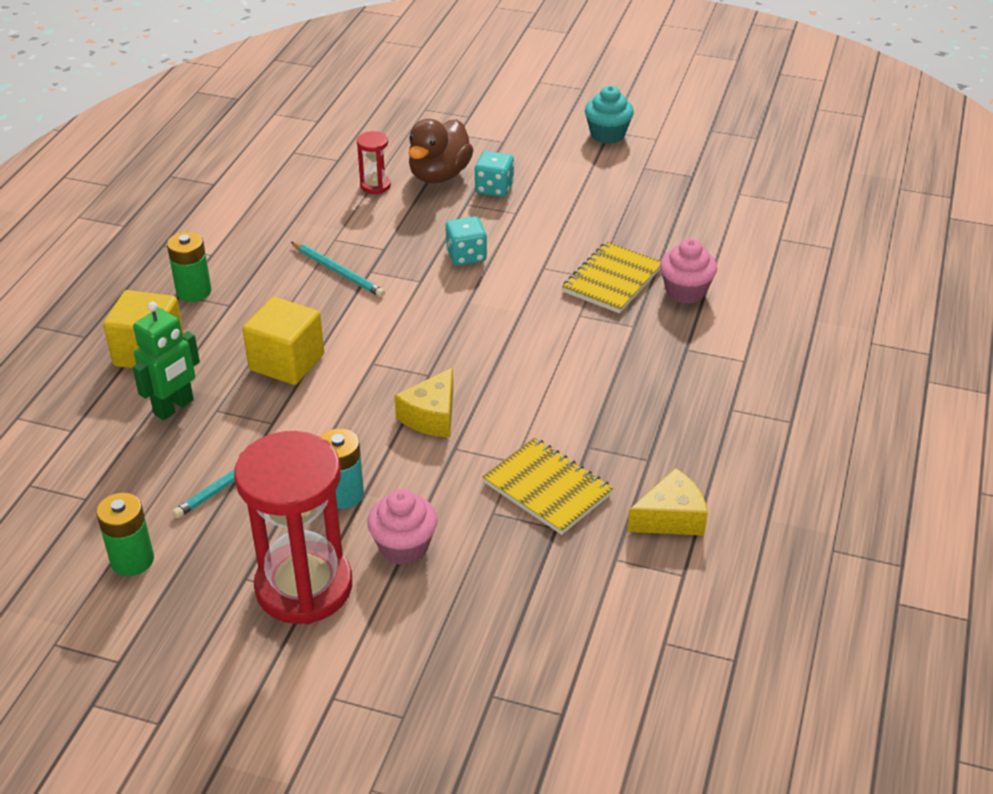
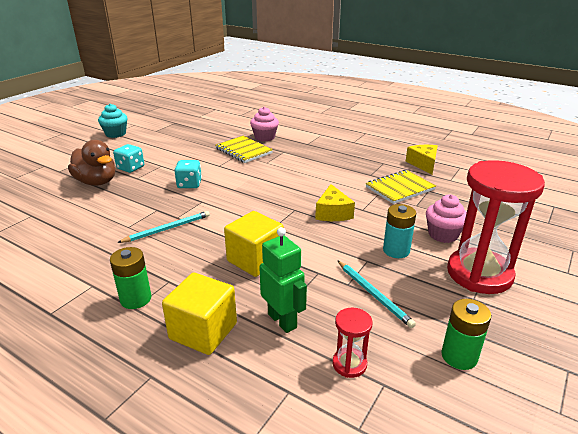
camera: 75 degrees left, 10 degrees down
(375, 185) = (82, 204): red hourglass -> red hourglass (349, 364)
(431, 416) = (333, 213): yellow cheese -> yellow cheese turned 45 degrees clockwise

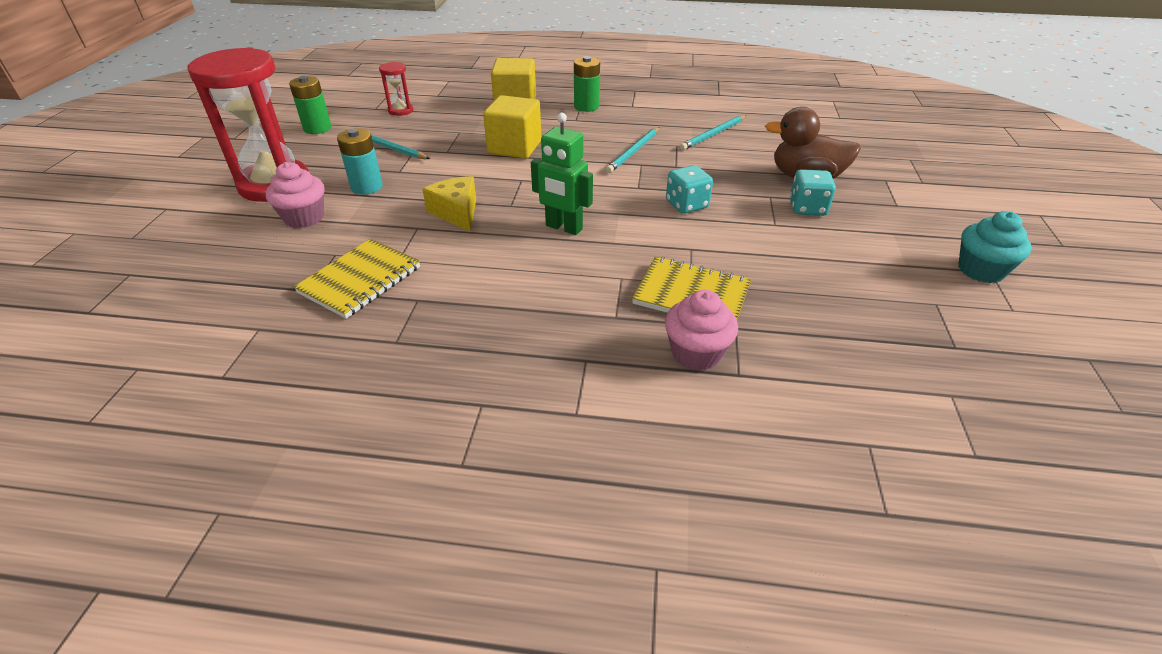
camera: 155 degrees right, 10 degrees up
(86, 228) = (713, 134): none -> turquoise pencil
(282, 320) = (460, 119): green robot -> green robot (563, 227)
(423, 164) = (305, 363): yellow cheese -> none

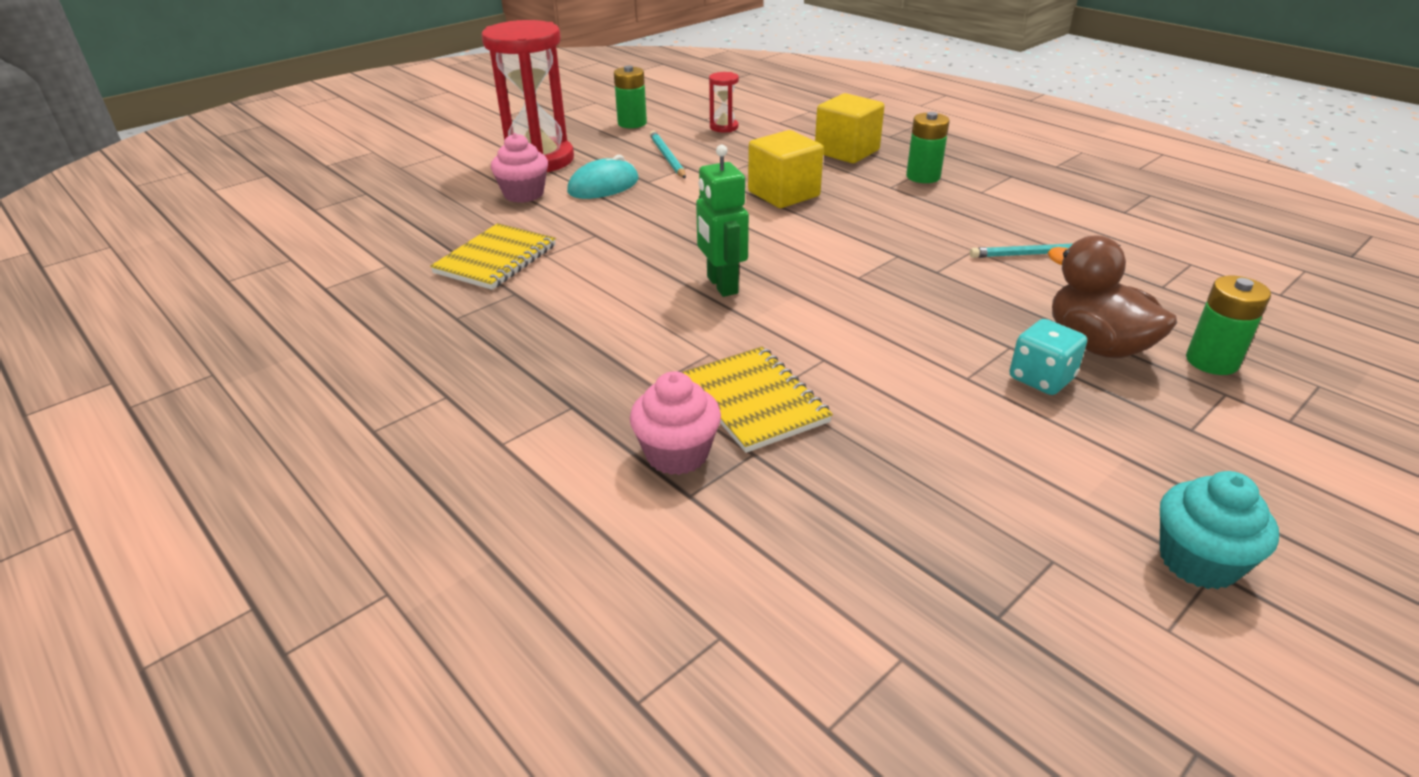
camera: 40 degrees right, 5 degrees down
(360, 280) = (496, 259): yellow notebook -> yellow notebook turned 45 degrees counterclockwise
(367, 187) = (603, 186): turquoise battery -> turquoise mouse
(456, 212) = (645, 234): yellow cheese -> none
(633, 152) = (908, 240): turquoise pencil -> none
(686, 205) = (887, 315): turquoise dice -> none
(860, 165) = (1211, 361): none -> green battery

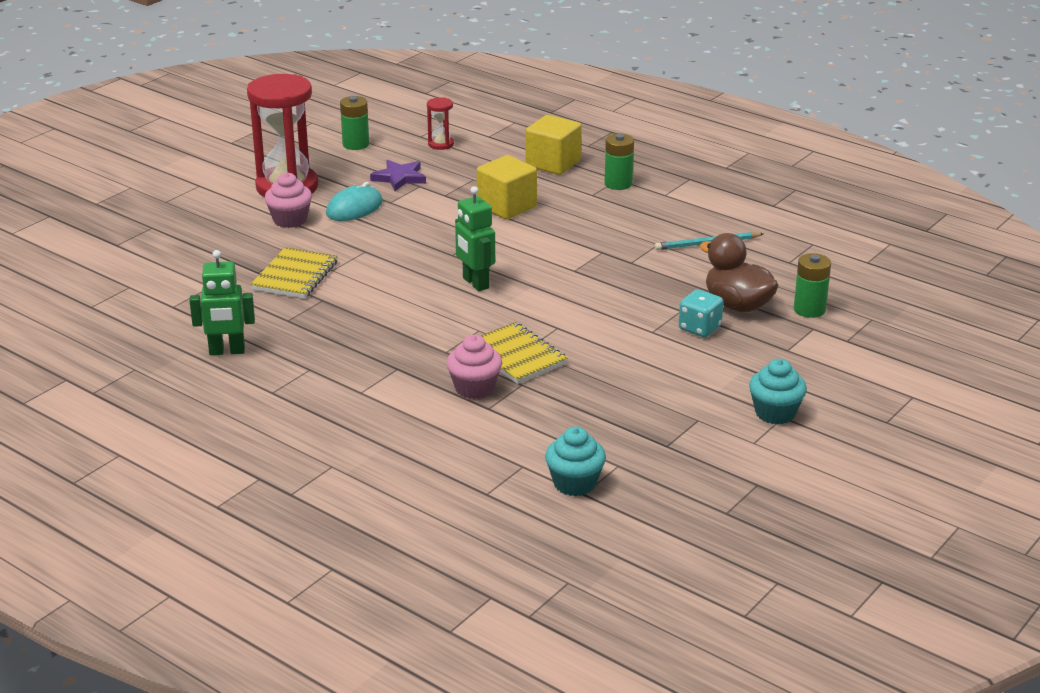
camera: 10 degrees left, 5 degrees down
(350, 357) = (227, 351): none -> green robot
(667, 157) = (399, 178): turquoise pencil -> purple star
(813, 698) = (574, 483): none -> turquoise cupcake

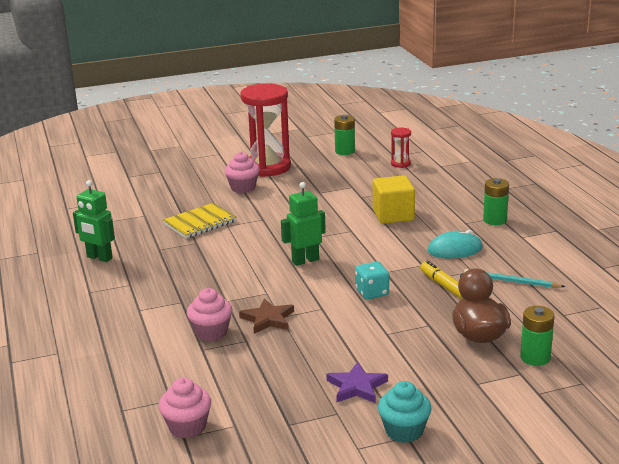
camera: 35 degrees right, 5 degrees down
(354, 208) = (291, 190): turquoise mouse -> turquoise mouse (455, 249)
(399, 178) = (345, 178): purple star -> purple star (357, 387)
(475, 283) = (305, 260): green robot -> green robot turned 60 degrees clockwise
(516, 356) = (268, 319): yellow notebook -> brown star
(553, 163) = (463, 194): yellow cube -> none
(574, 483) = (187, 427): turquoise cupcake -> pink cupcake
(649, 267) = (444, 286): none -> yellow marker
(699, 328) = (426, 343): turquoise dice -> turquoise dice (372, 292)

